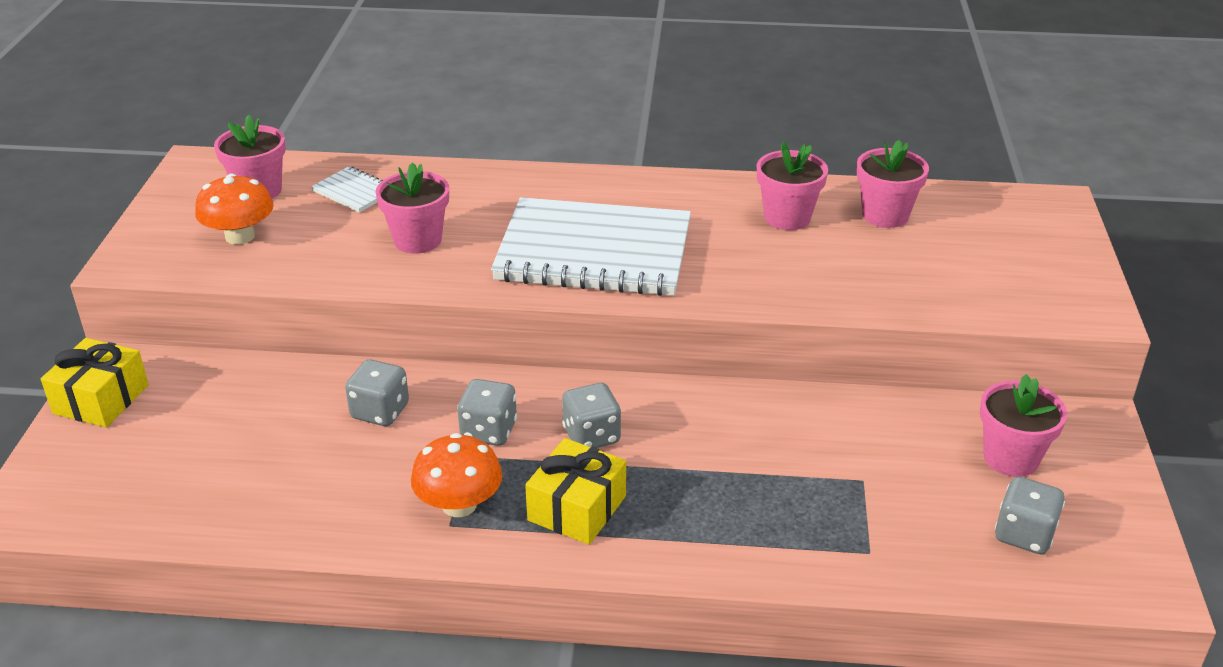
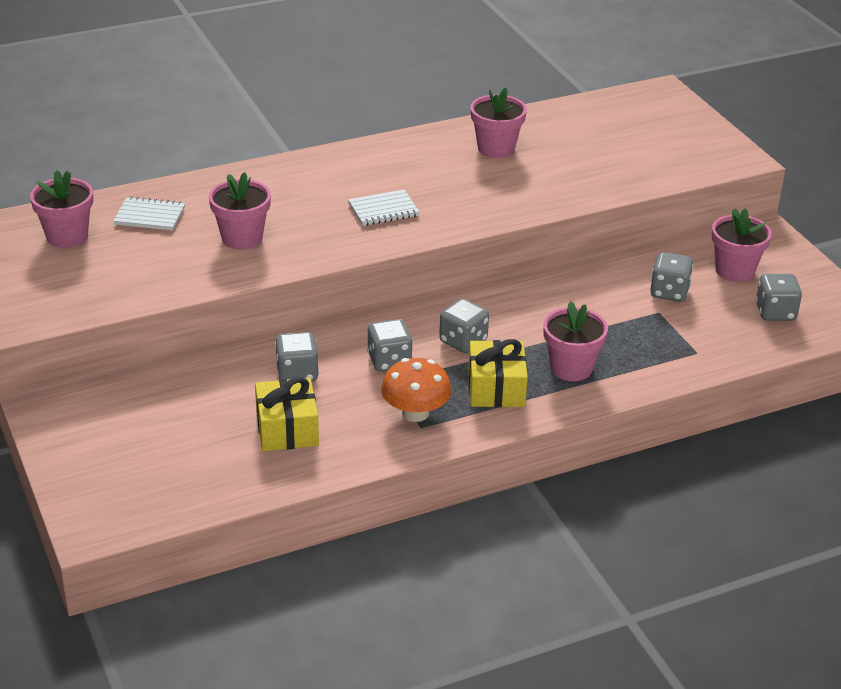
camera: 30 degrees left, 0 degrees up
(101, 399) = (66, 436): yellow gift -> yellow gift (287, 429)
(240, 236) = (93, 275): orange mushroom -> none
(594, 252) = (383, 210): white notebook -> white notebook, size x0.41
(885, 215) = (560, 129): pink flower pot -> pink flower pot (571, 368)
(898, 458) = (669, 292): none -> grey dice

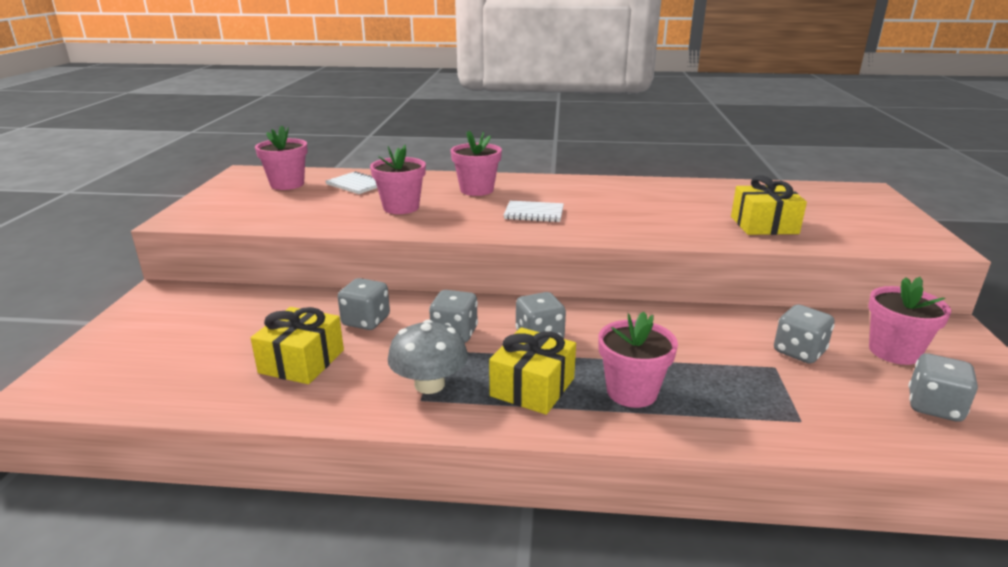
camera: 30 degrees right, 10 degrees down
(415, 413) = (429, 384): orange mushroom -> grey mushroom
(496, 148) = (674, 197): pink flower pot -> pink flower pot (477, 190)
(598, 170) = (764, 225): none -> yellow gift

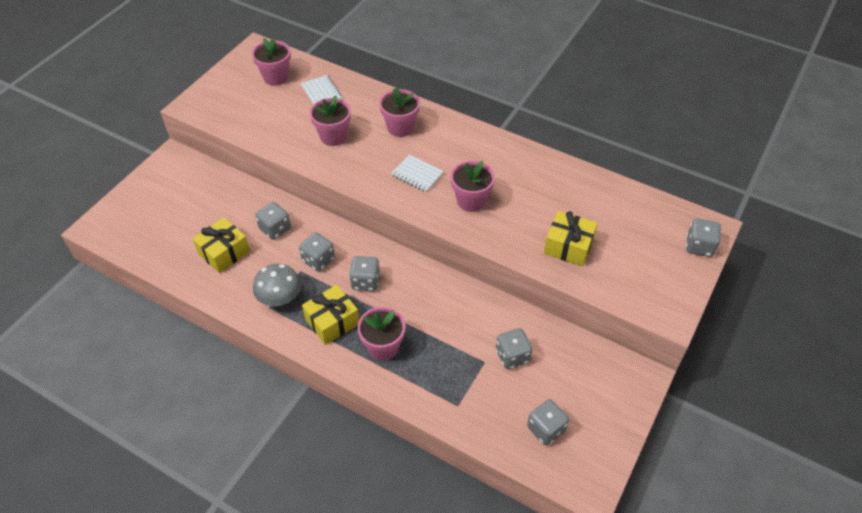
camera: 25 degrees right, 25 degrees up
(879, 201) = (699, 246): none -> grey dice
(894, 351) = (574, 380): pink flower pot -> pink flower pot (471, 201)

